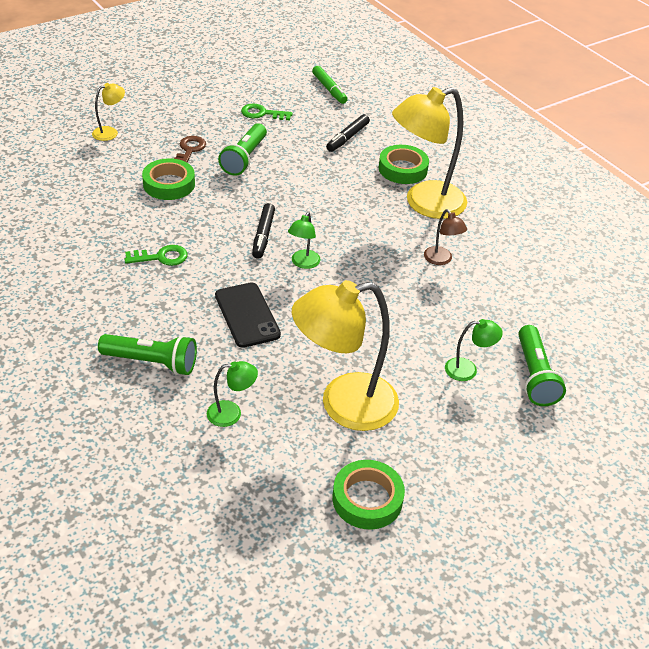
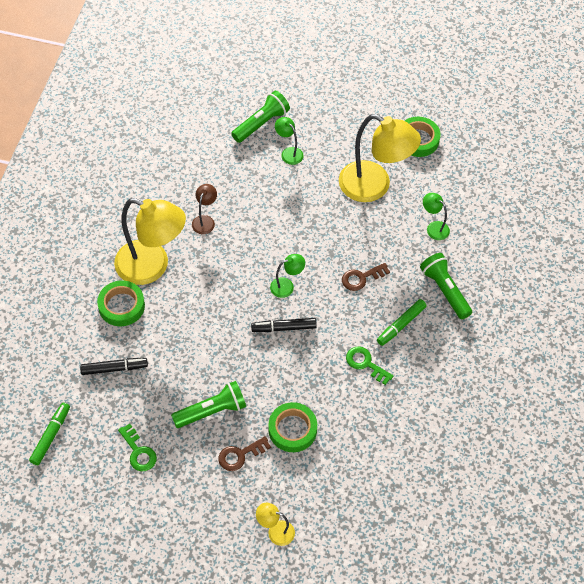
camera: 130 degrees left, 15 degrees up
(163, 305) = (401, 325): none -> green marker
(247, 315) = (361, 278): black phone -> brown key
(263, 235) = (284, 328): black marker -> black marker turned 150 degrees counterclockwise

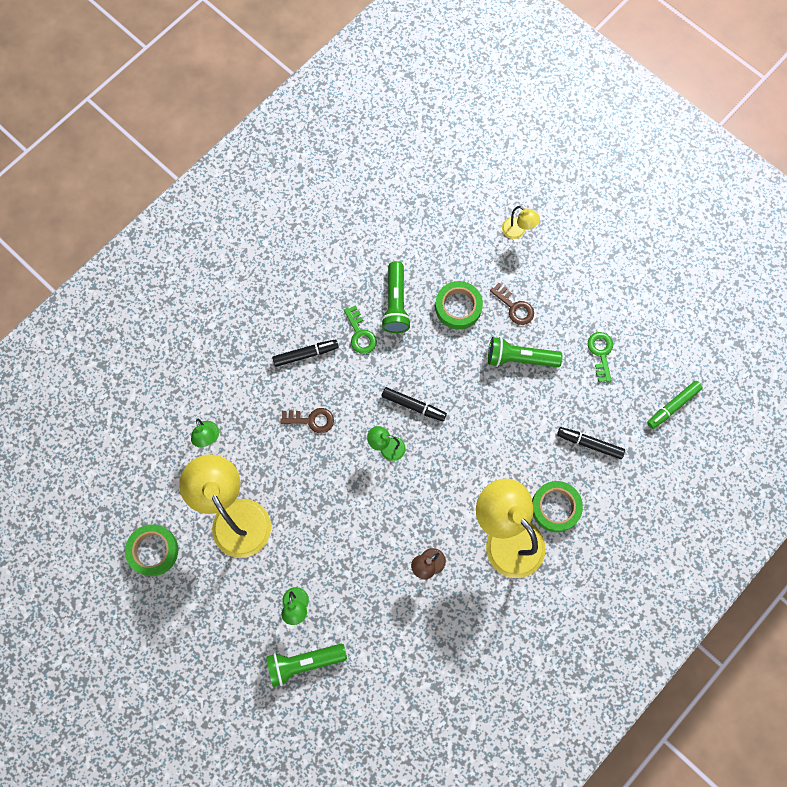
camera: 150 degrees left, 15 degrees up
(240, 455) = (514, 307): brown key -> brown key turned 45 degrees clockwise
(401, 325) = (305, 354): green marker -> black marker
(445, 290) = (243, 367): green flashlight -> green flashlight (395, 303)

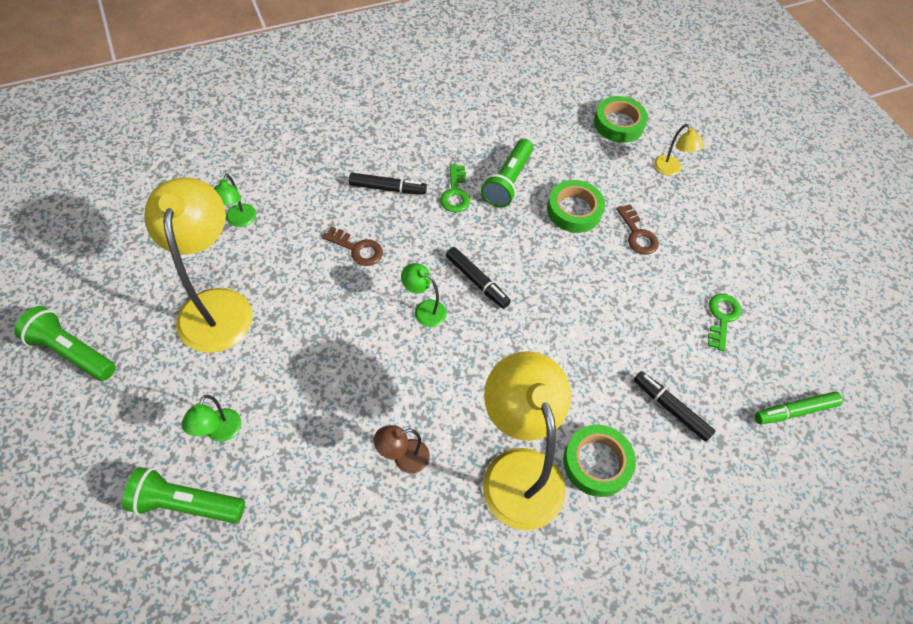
camera: 20 degrees right, 15 degrees down
(153, 551) = (106, 301): green tape -> green tape (619, 124)
(519, 358) = (622, 284): green flashlight -> green flashlight (72, 352)

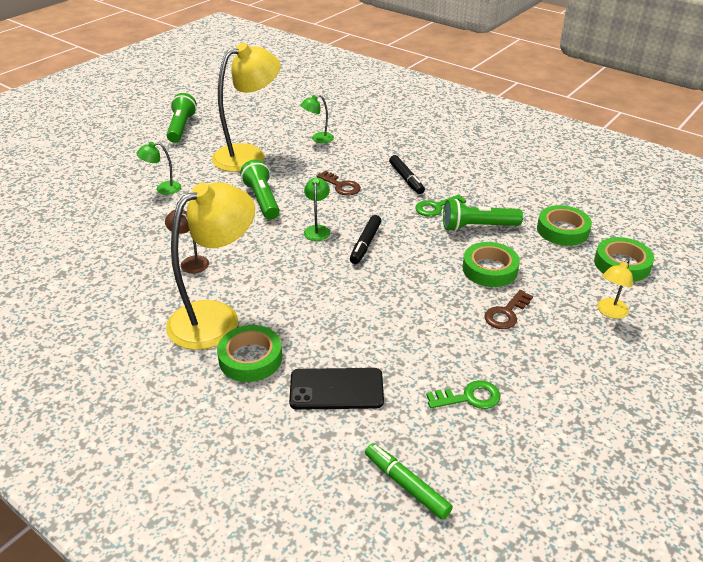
camera: 65 degrees right, 20 degrees down
(186, 503) = (110, 196): green flashlight -> green flashlight (262, 200)
(357, 249) = (341, 186): brown key -> brown key turned 45 degrees counterclockwise
(551, 129) = (562, 230): none -> green tape
(671, 409) = (336, 389): black marker -> black phone

